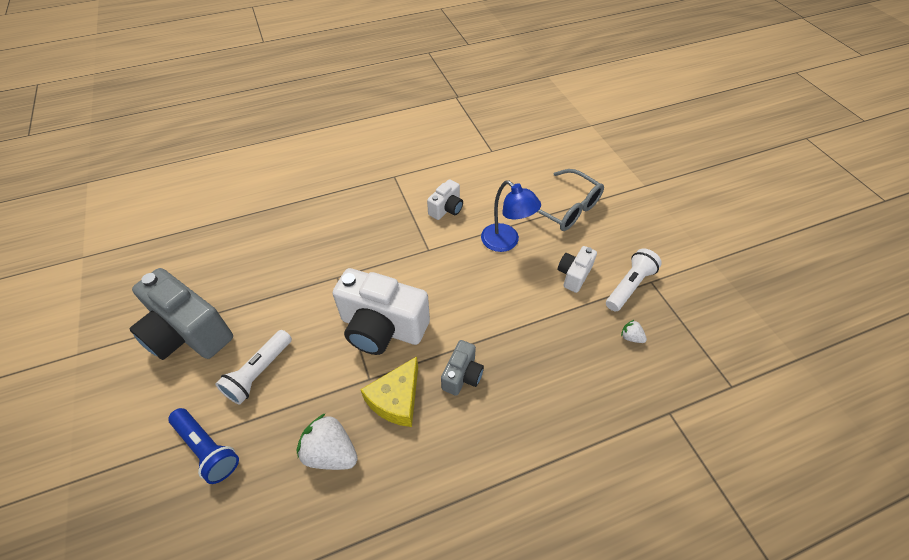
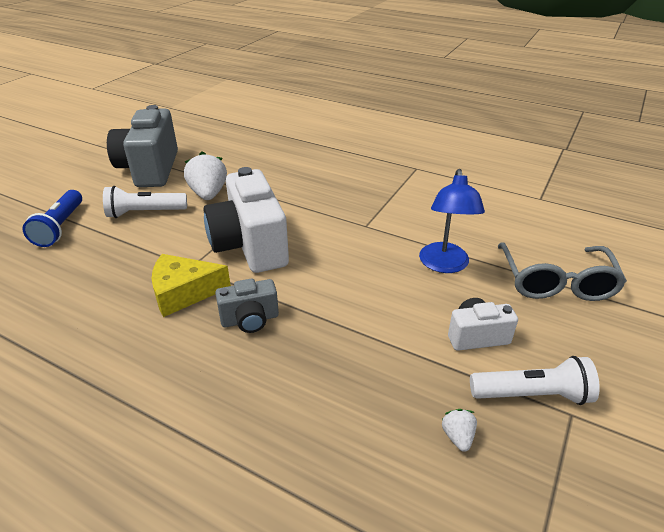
camera: 50 degrees right, 15 degrees down
(331, 452) = (100, 285): white strawberry -> white strawberry (208, 194)
(446, 209) = (426, 211): white camera -> none

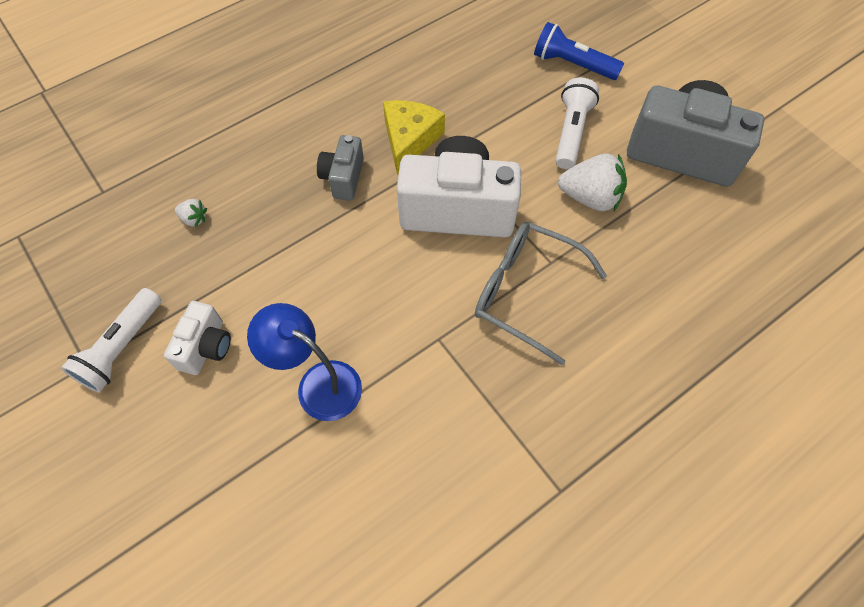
camera: 115 degrees right, 25 degrees up
(457, 437) = (132, 269): white strawberry -> white strawberry (194, 219)
(556, 282) = (218, 490): grey glasses -> grey glasses (526, 292)

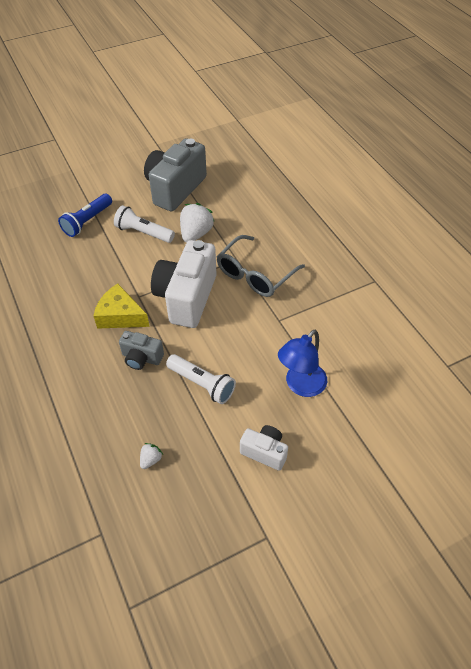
camera: 80 degrees left, 10 degrees down
(122, 347) = (256, 510): white flashlight -> white flashlight (202, 384)

